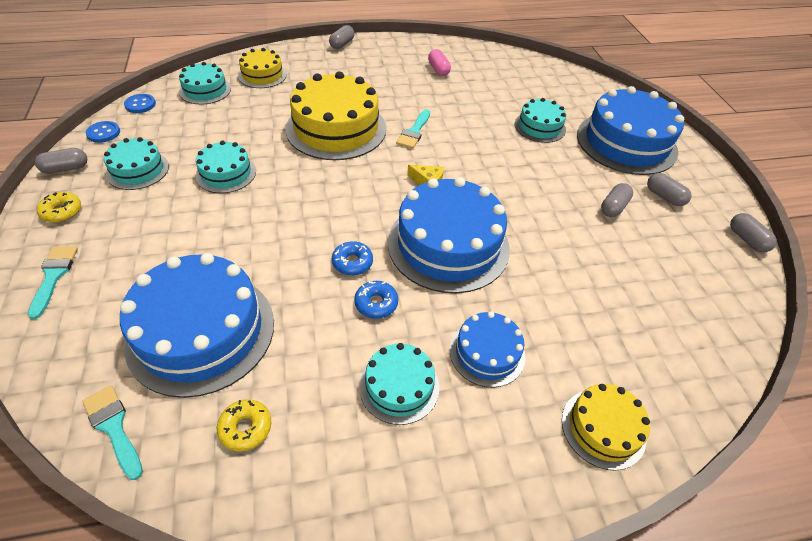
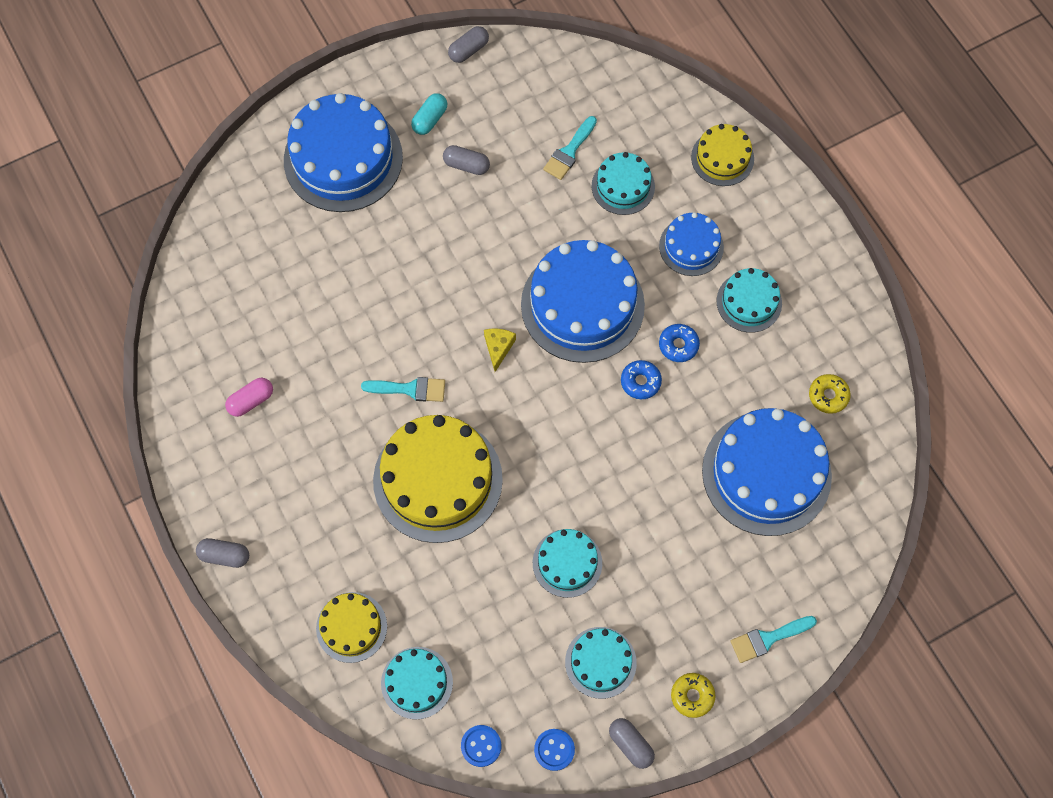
camera: 105 degrees left, 20 degrees up
(113, 427) = (868, 488): turquoise brush -> turquoise brush (569, 152)
(540, 127) = (345, 253): turquoise cake -> turquoise cake (623, 186)
(664, 197) = (430, 119): grey capsule -> turquoise capsule

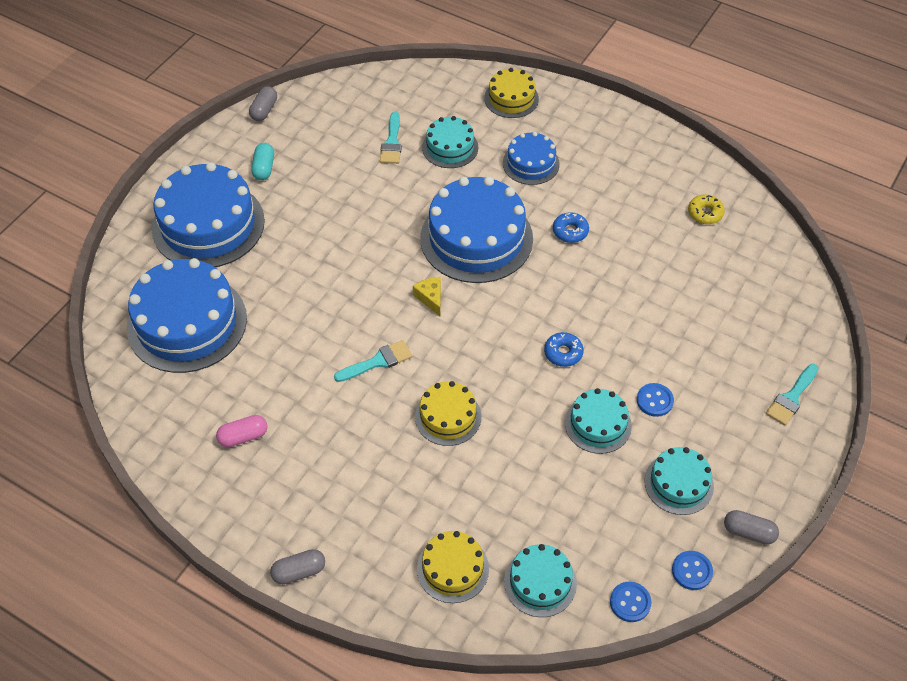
camera: 30 degrees left, 15 degrees down
(251, 401) = (243, 436): pink capsule -> pink capsule turned 45 degrees clockwise
(437, 480) = (448, 417): yellow cake -> yellow cake, size x0.53
(466, 165) = (315, 186): grey capsule -> none
(635, 569) = (654, 401): none -> blue button
(640, 382) = (560, 269): blue donut -> blue donut (563, 353)
(692, 696) = (768, 469): yellow donut -> none
(749, 302) = (601, 180): turquoise cake -> none
(766, 473) = (701, 285): blue cake -> blue cake (187, 323)

